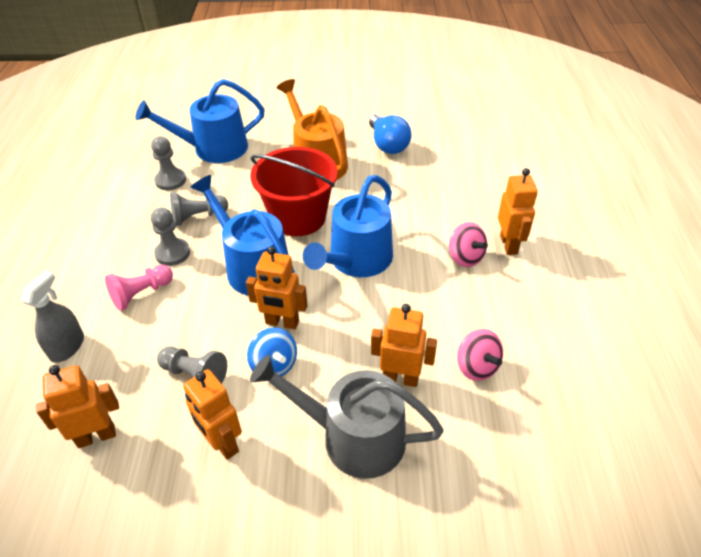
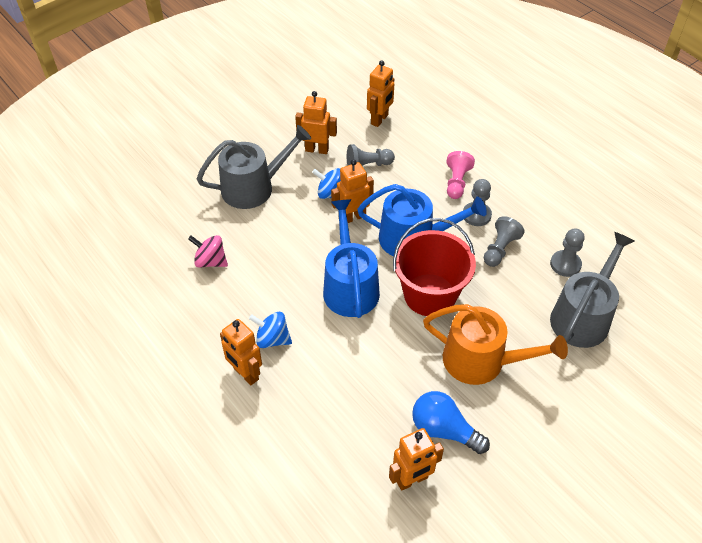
camera: 140 degrees right, 5 degrees up
(67, 347) = (452, 138): grey spray bottle -> none
(213, 148) = (583, 316): blue watering can -> grey watering can
(400, 378) = (252, 229): orange robot -> orange robot (412, 480)
(465, 257) = (272, 339): pink spinning top -> blue spinning top

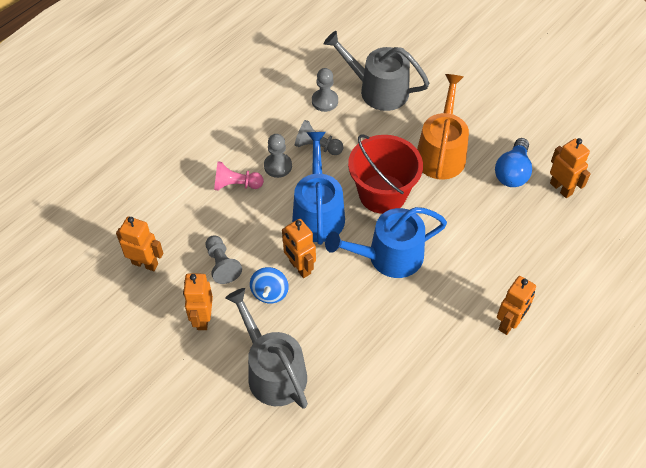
camera: 100 degrees left, 5 degrees up
(210, 261) = (387, 388): pink spinning top -> none
(272, 339) = (466, 309): blue spinning top -> none

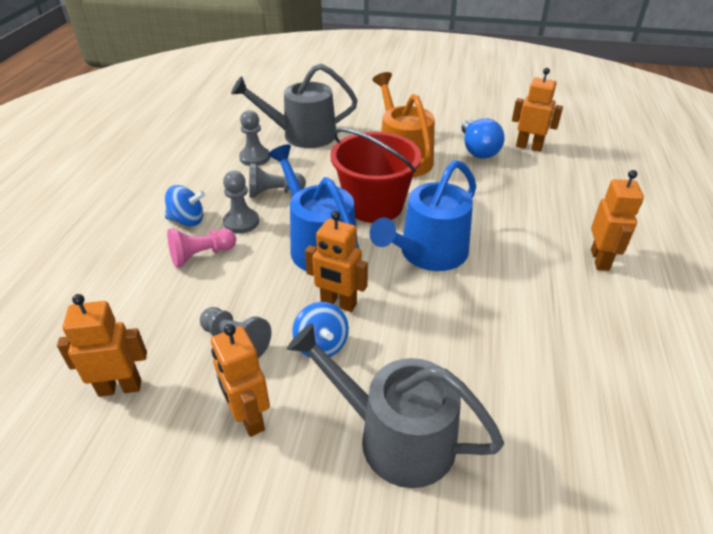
camera: 30 degrees left, 15 degrees down
(242, 147) = (187, 220): none -> blue spinning top

